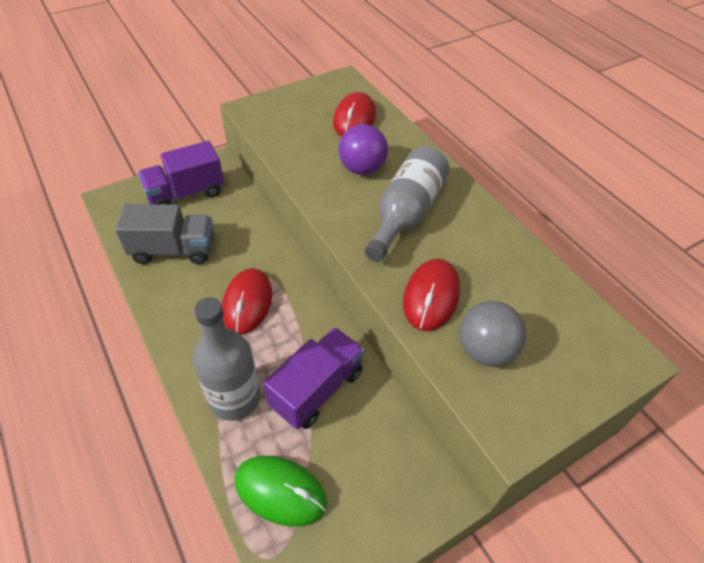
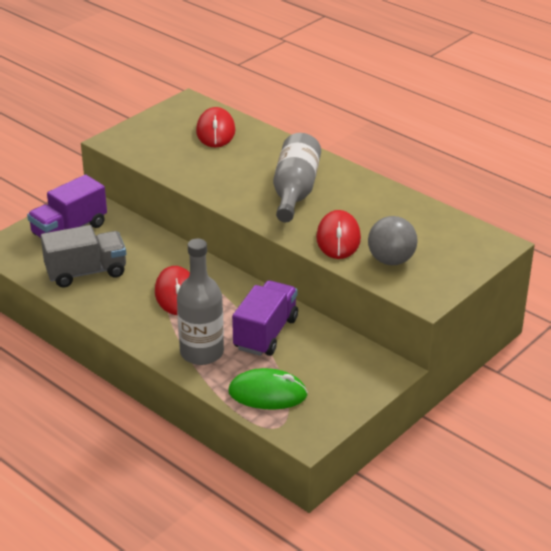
camera: 15 degrees left, 15 degrees down
(362, 169) = (242, 167): purple ball -> none

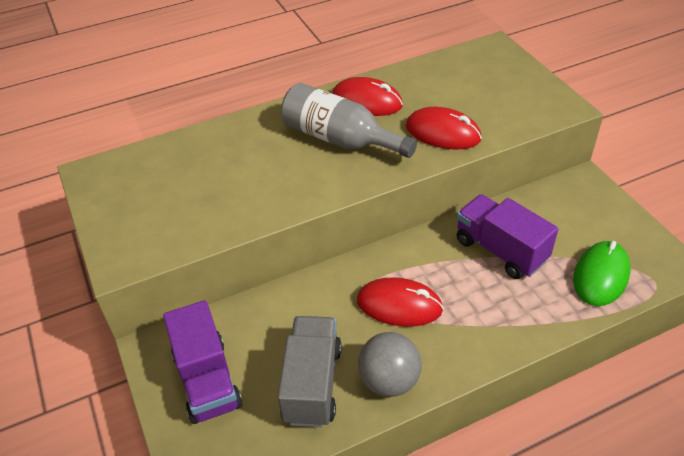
camera: 65 degrees left, 10 degrees up
(202, 353) = (516, 311): grey bottle -> none
(215, 131) = (175, 166): red mouse -> red mouse (366, 101)
(391, 260) = (496, 110): grey ball -> grey ball (389, 381)

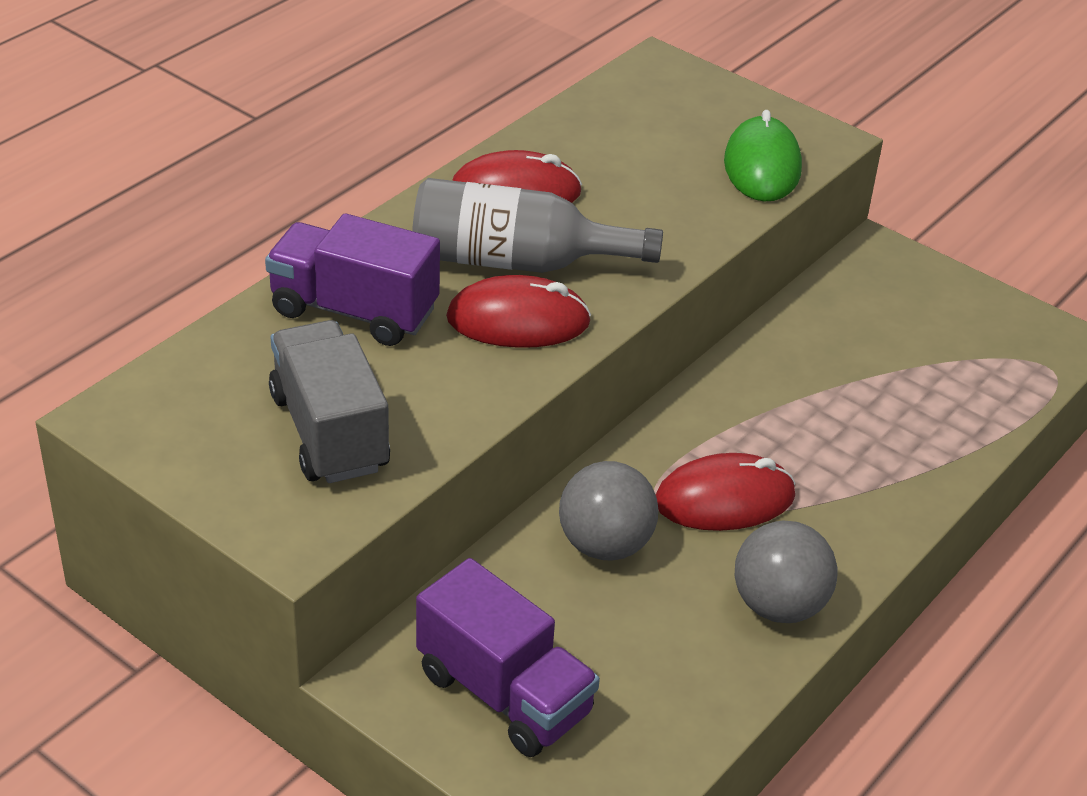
camera: 30 degrees left, 5 degrees down
(312, 384) = (670, 646): grey truck -> grey truck (329, 432)
(316, 311) = (605, 545): none -> grey ball
(442, 133) = (670, 216): red mouse -> red mouse (518, 321)
(500, 250) = (820, 381): purple truck -> purple truck (354, 311)
(601, 276) = (977, 379): green mouse -> green mouse (762, 166)

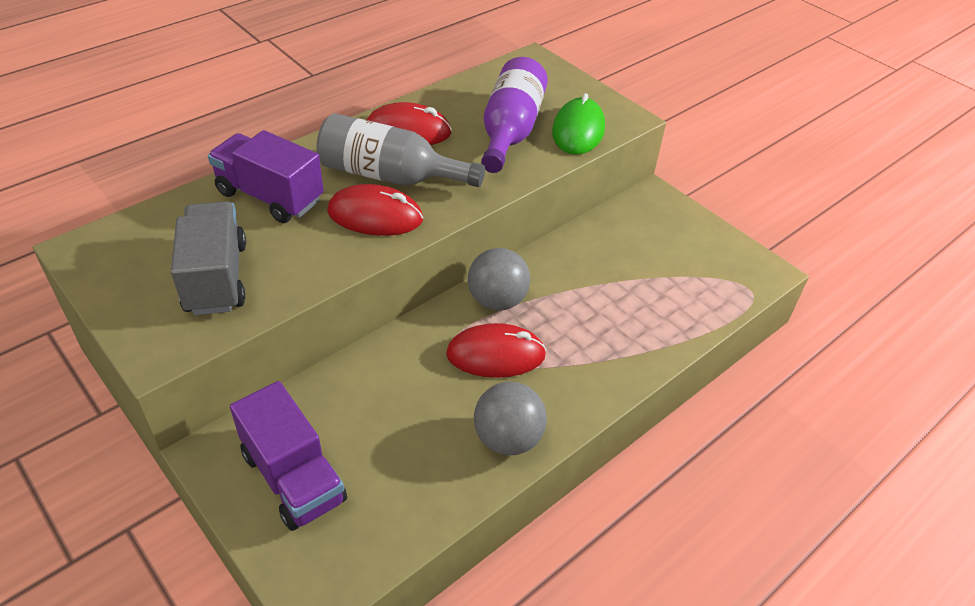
camera: 10 degrees right, 5 degrees up
(605, 545) = (403, 376): grey ball -> grey ball (497, 300)
(664, 177) = (510, 131): none -> purple bottle

